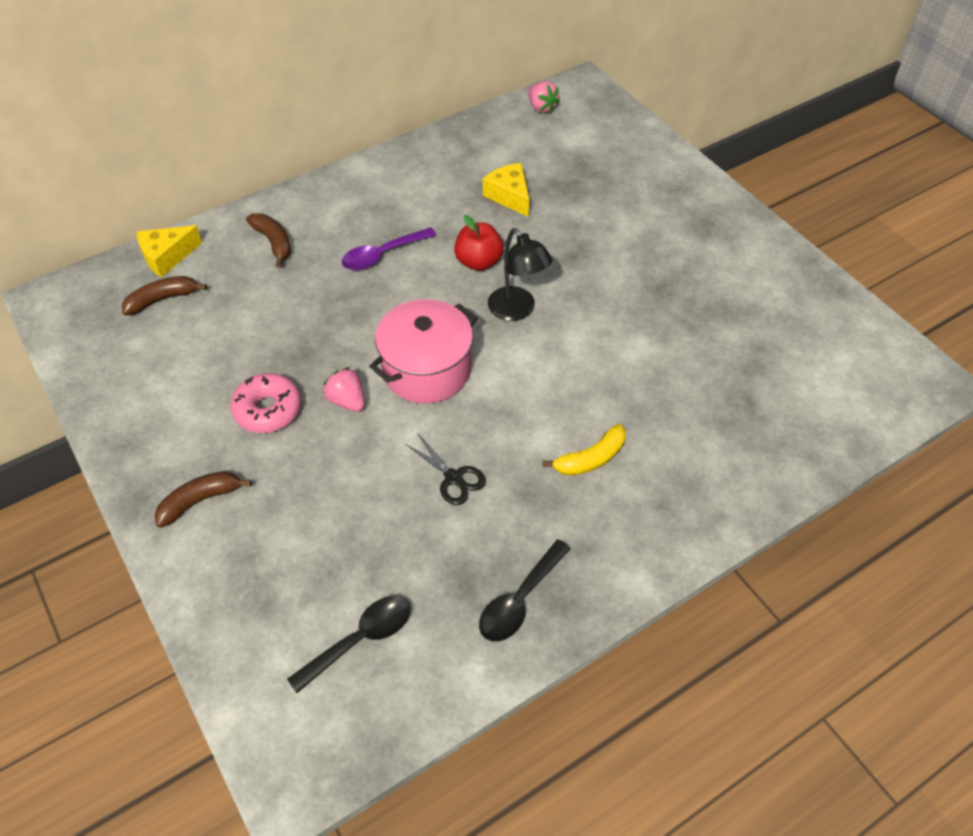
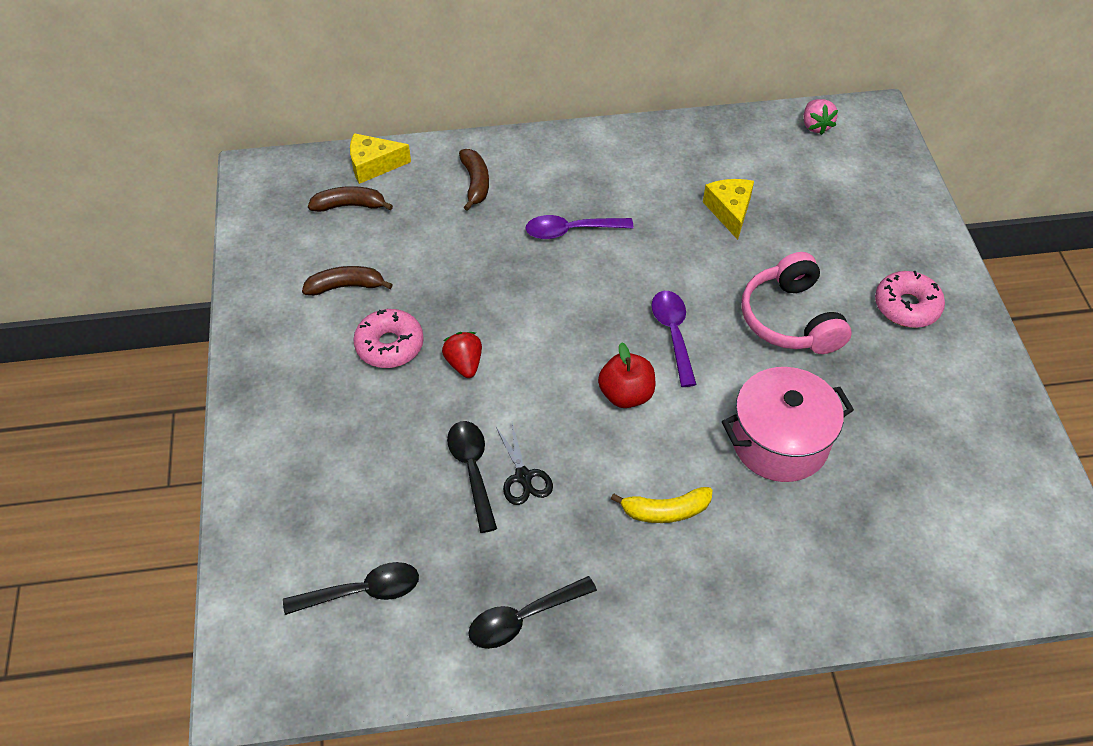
camera: 25 degrees right, 0 degrees up
(200, 500) = (290, 407): brown banana -> brown banana (346, 286)
(347, 401) = (464, 364): pink strawberry -> red strawberry
(404, 490) = (472, 470): none -> black spoon
(426, 370) = (553, 361): pink pot -> pink pot (779, 442)
(478, 262) = (661, 270): red apple -> red apple (626, 394)
(517, 310) = (673, 334): black lamp -> purple spoon
(606, 266) = (790, 319): none -> pink headphones
(689, 225) = (906, 306): none -> pink donut

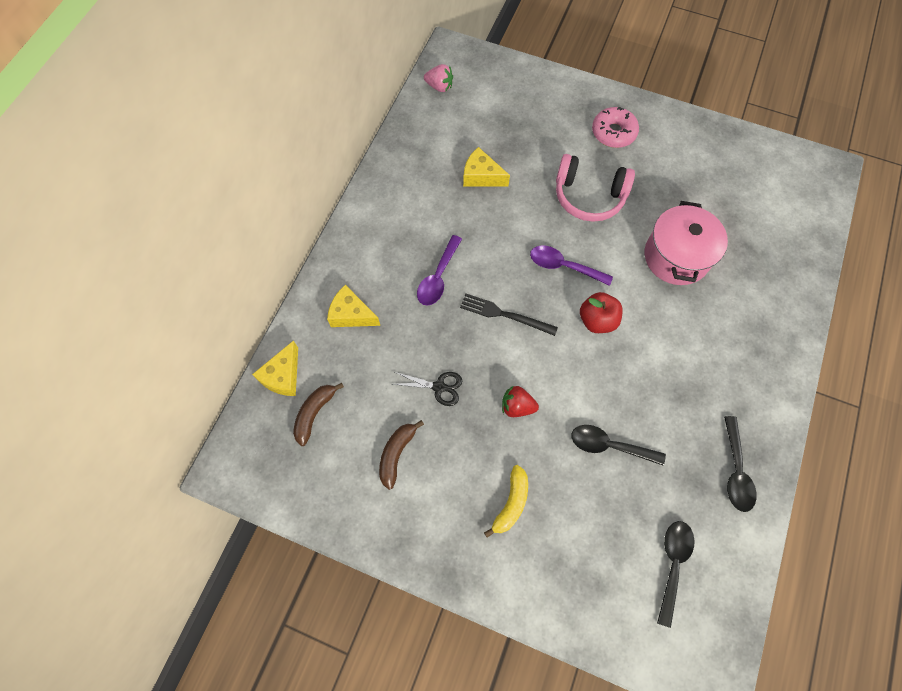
camera: 60 degrees left, 15 degrees up
(389, 345) = (472, 449): pink donut -> none
(475, 183) = (351, 314): brown banana -> yellow cheese
(523, 477) = (630, 416): black scissors -> black scissors (439, 387)
(569, 307) = (505, 315): none -> black fork
(665, 511) = (695, 347): yellow banana -> yellow banana (511, 503)

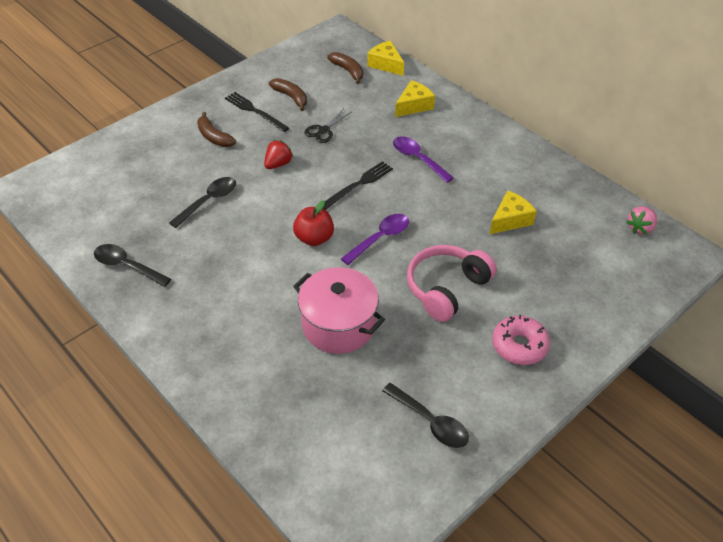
camera: 115 degrees right, 20 degrees down
(443, 481) = (255, 111): none -> black fork
(511, 503) = (214, 137): yellow banana -> brown banana
(672, 564) = (103, 198): black spoon -> black spoon (430, 422)

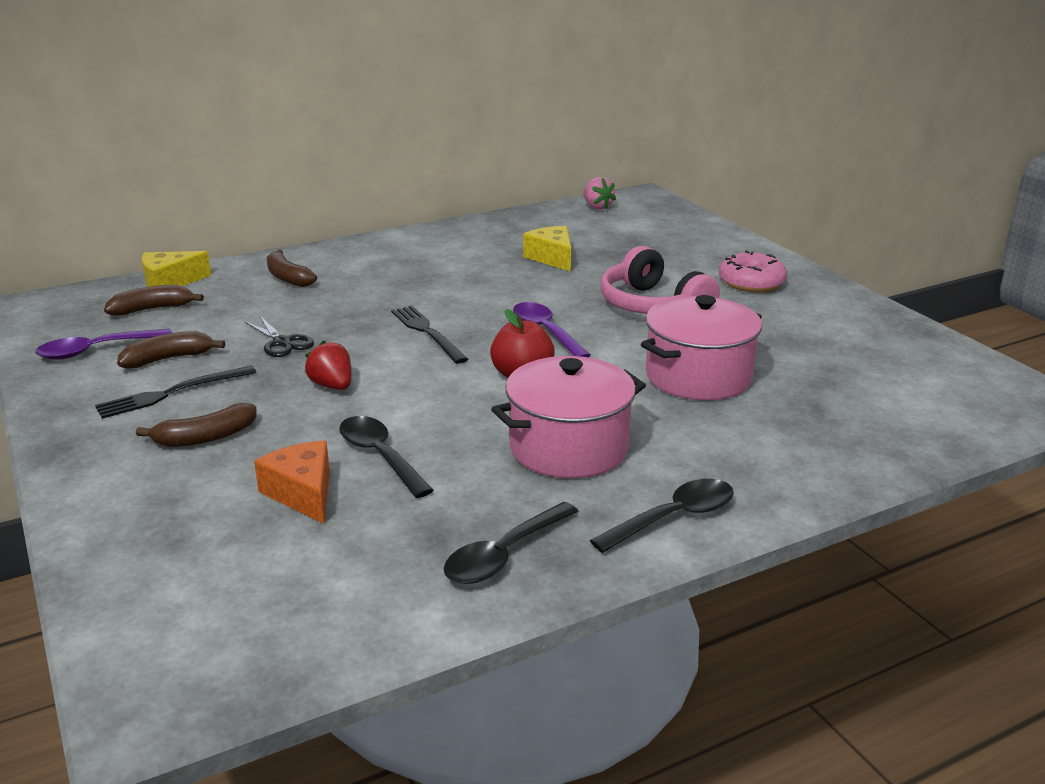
camera: 75 degrees left, 20 degrees down
(170, 184) = (303, 493): none -> orange cheese
(232, 274) = (569, 448): none -> pink pot
(414, 106) = (287, 277): yellow cheese -> brown banana
(418, 159) = (403, 290): purple spoon -> purple spoon (96, 350)
(430, 422) = (860, 341): black spoon -> black spoon (673, 517)

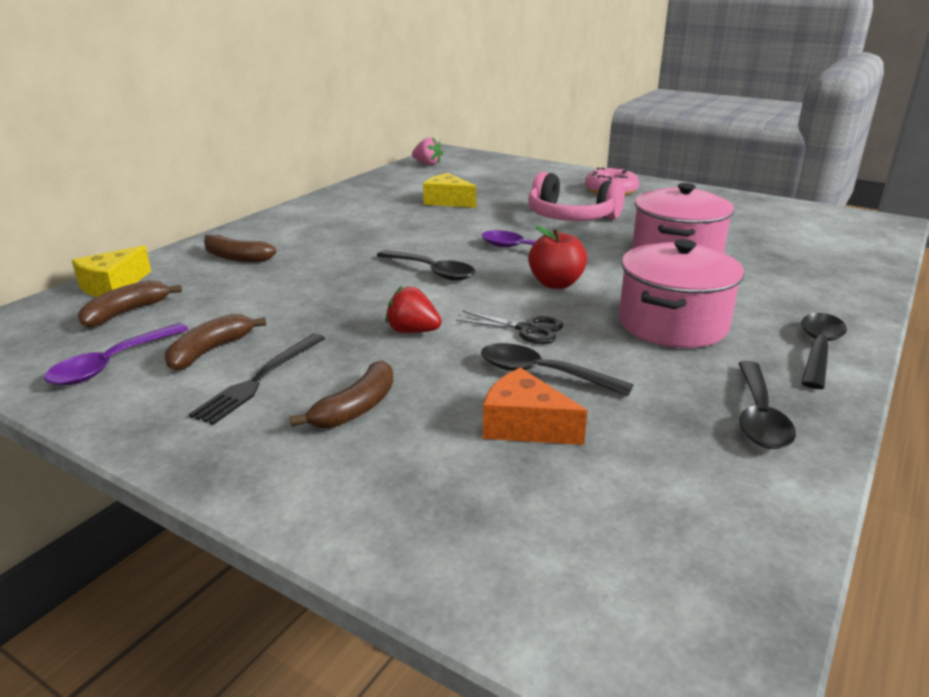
camera: 30 degrees left, 0 degrees up
(282, 342) = (310, 309): black scissors -> black scissors (527, 329)
(428, 333) = (432, 271): black fork -> black spoon

